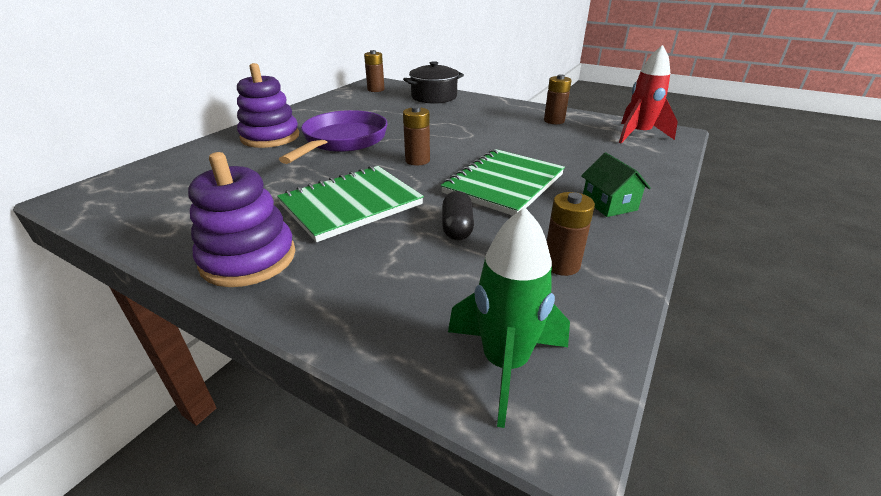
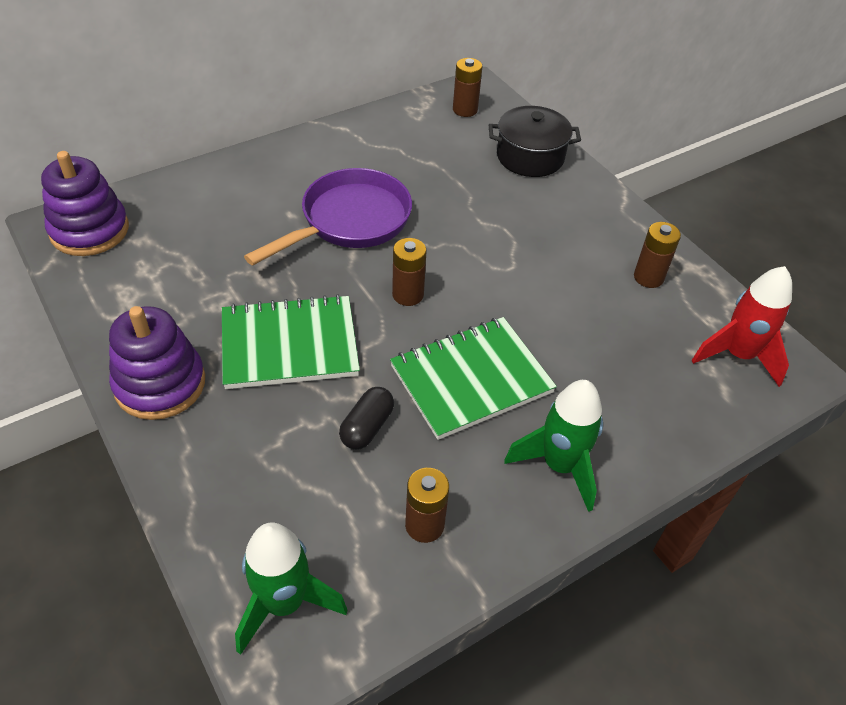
camera: 25 degrees right, 15 degrees up
(270, 137) = (276, 182): purple stacking toy -> purple stacking toy (89, 230)
(609, 204) = (559, 466): green house -> green rocket

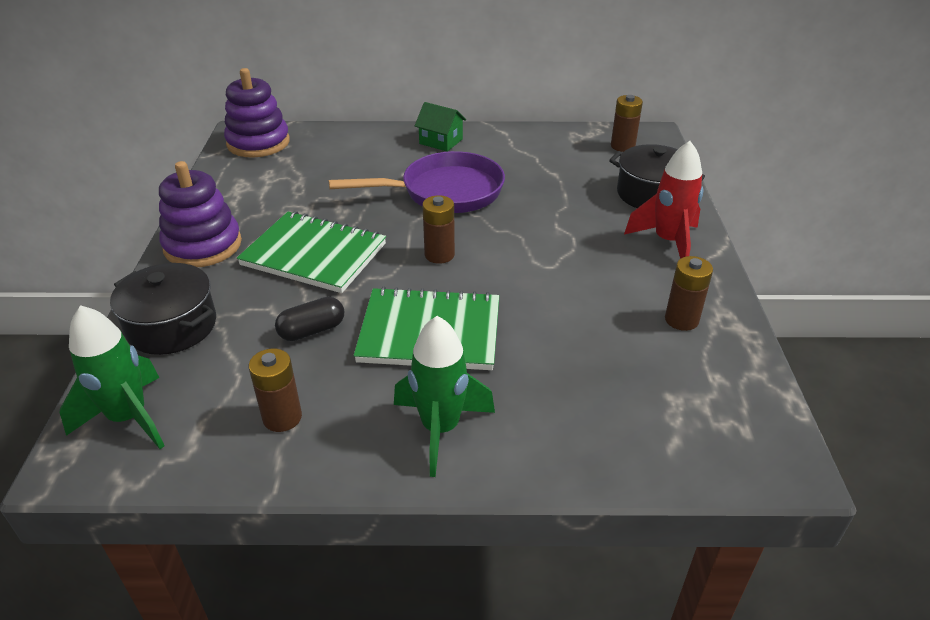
camera: 35 degrees right, 10 degrees down
(225, 489) = (172, 326): none -> black pot
(291, 160) = (441, 141): none -> green house
(738, 355) = (719, 419): red rocket -> red rocket (668, 242)

